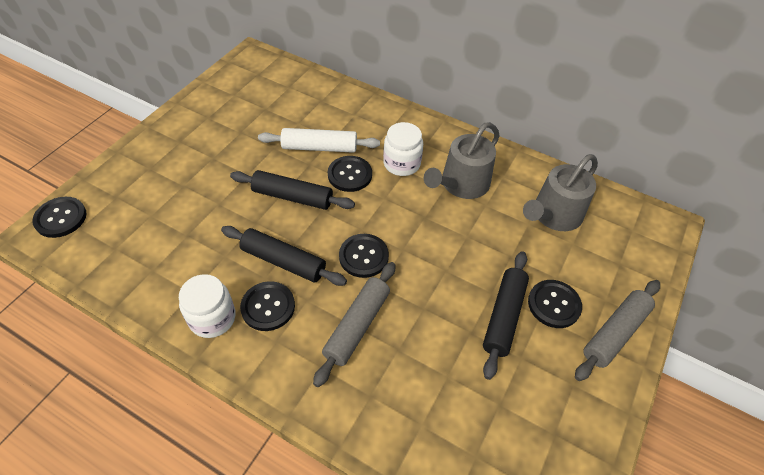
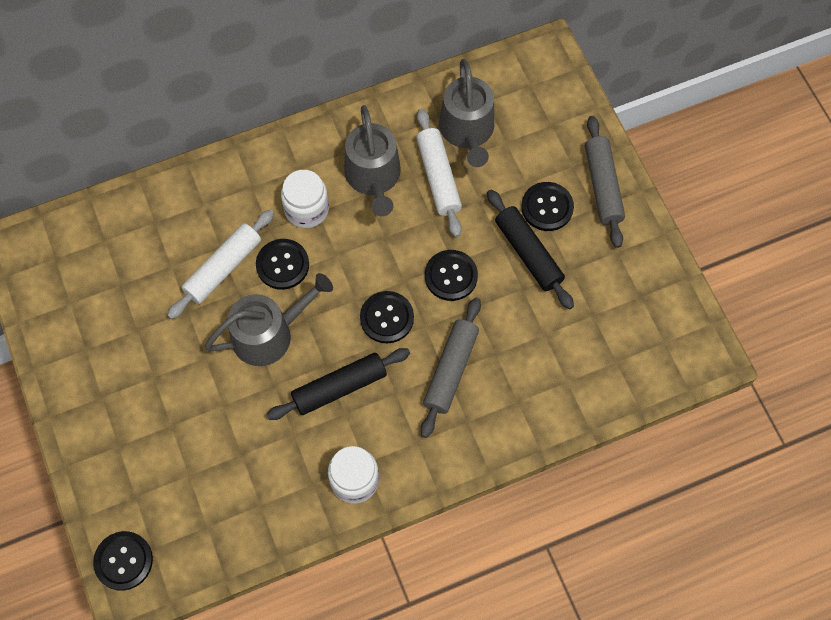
camera: 50 degrees left, 15 degrees up
(268, 307) = (378, 429): black button -> black button (451, 276)
(292, 197) = (269, 334): black rolling pin -> grey watering can
(357, 326) = (450, 370): grey rolling pin -> grey rolling pin turned 45 degrees clockwise
(501, 220) = (438, 177): none -> white rolling pin

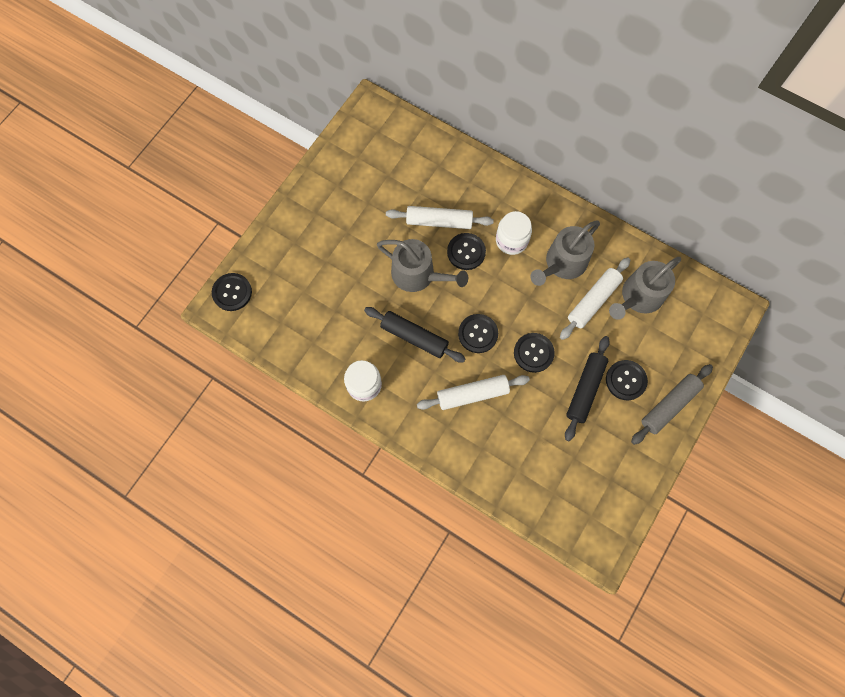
camera: 55 degrees right, 5 degrees up
(450, 370) = (472, 394): grey rolling pin -> white rolling pin

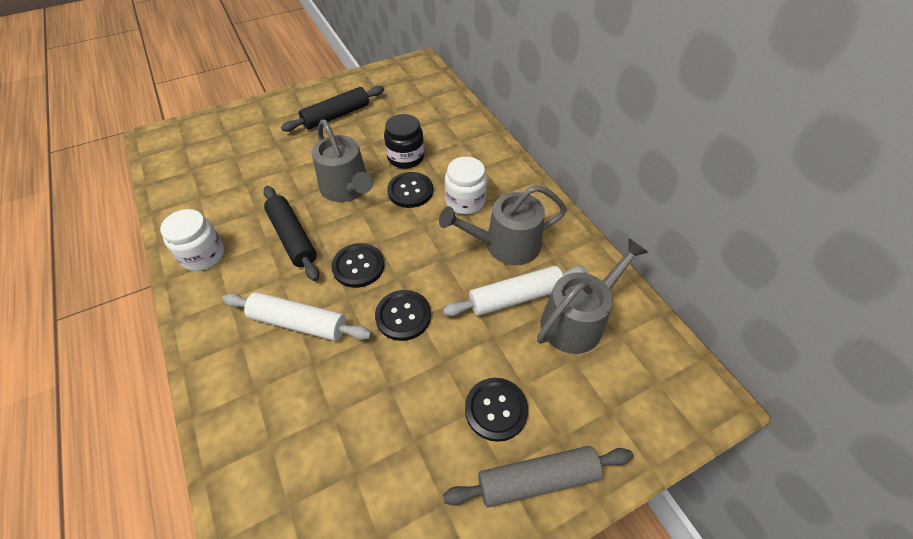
camera: 30 degrees right, 20 degrees down
(232, 292) = (179, 132): black button -> none
(439, 221) = (406, 157): white rolling pin -> black jar
(585, 389) = (434, 391): black rolling pin -> black rolling pin (336, 115)
(639, 297) = (577, 320): grey watering can -> grey watering can turned 150 degrees clockwise

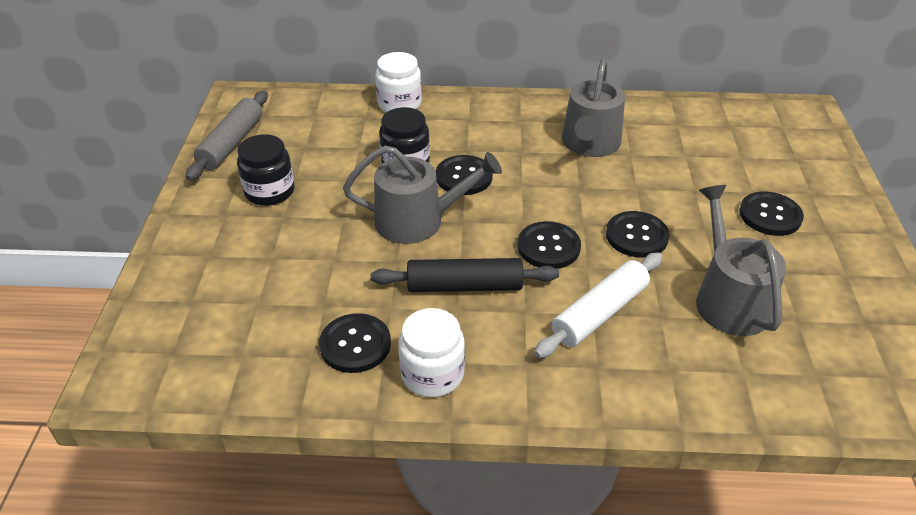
camera: 60 degrees left, 10 degrees down
(216, 210) = (355, 344): none -> black button
(336, 115) = (269, 191): black rolling pin -> black jar
(465, 201) = (511, 147): white jar -> white jar (399, 104)
(515, 297) = (657, 162): white rolling pin -> none
(537, 479) = (842, 217): grey rolling pin -> grey rolling pin (231, 143)
(577, 320) = (702, 139): grey watering can -> grey watering can (729, 299)

